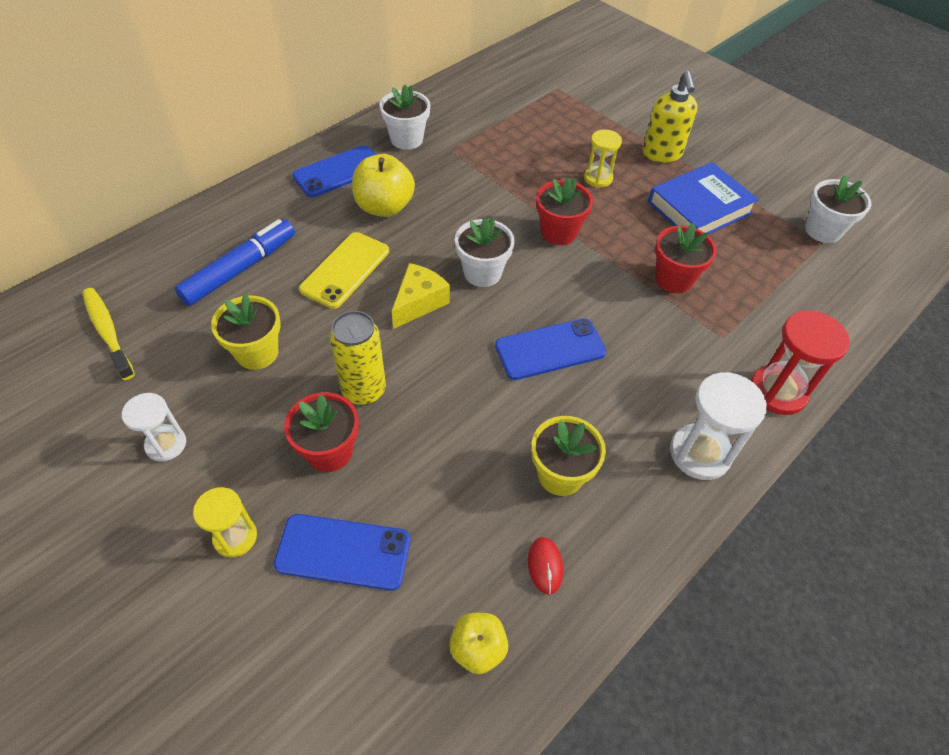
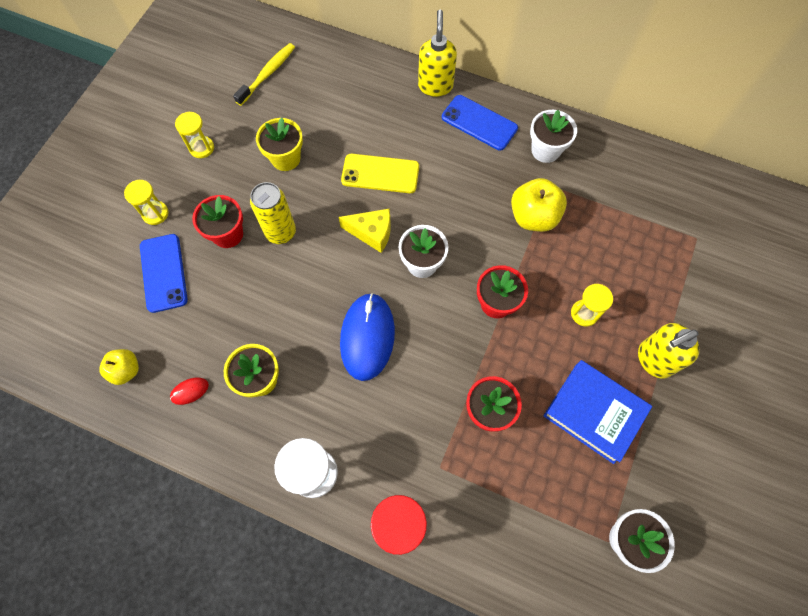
camera: 70 degrees right, 15 degrees up
(166, 444) = (201, 148): white hourglass -> yellow hourglass
(240, 269) = (350, 113): blue marker -> none
(264, 187) = (435, 86): none -> yellow soap dispenser
(384, 207) = (457, 169): yellow apple -> yellow apple (533, 217)
(550, 349) = (367, 337): blue phone -> blue mouse

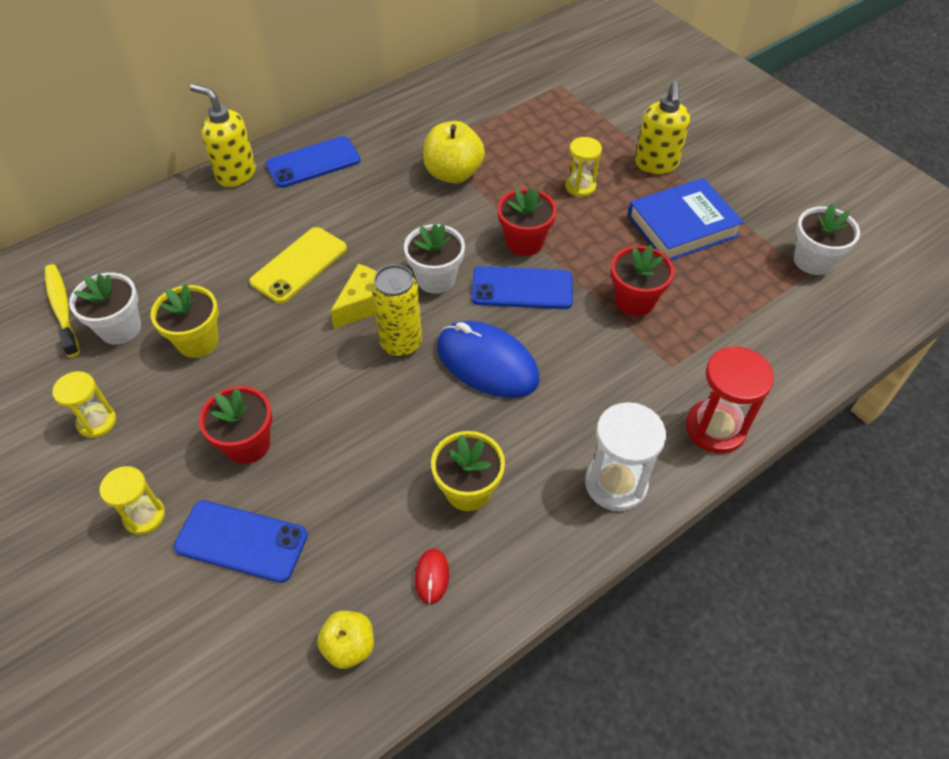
camera: 60 degrees left, 15 degrees down
(281, 232) = (292, 388): yellow can -> yellow can (401, 344)
(449, 325) = (522, 288): none -> blue phone
(545, 150) = (389, 132): white flower pot -> white flower pot (120, 328)

